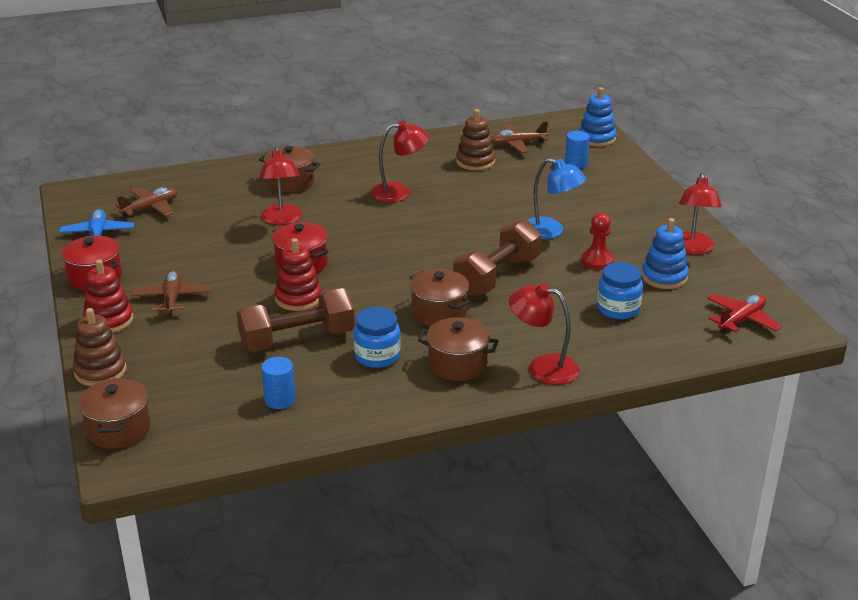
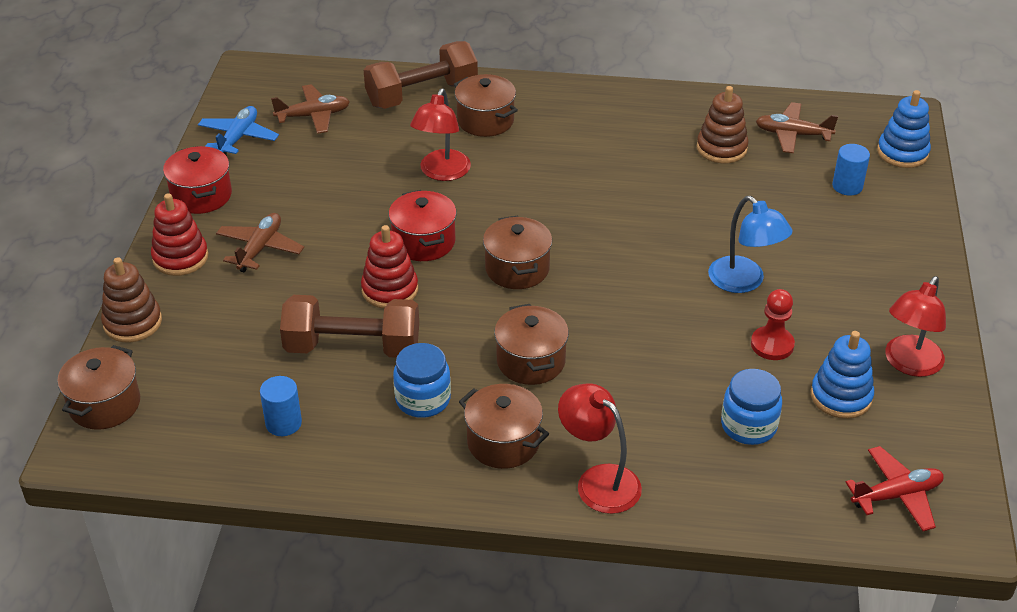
camera: 25 degrees right, 10 degrees up
(385, 262) = (517, 269): none -> brown pot
(399, 192) = (600, 170): red lamp -> none
(497, 276) = (633, 330): brown dumbbell -> brown dumbbell (422, 95)

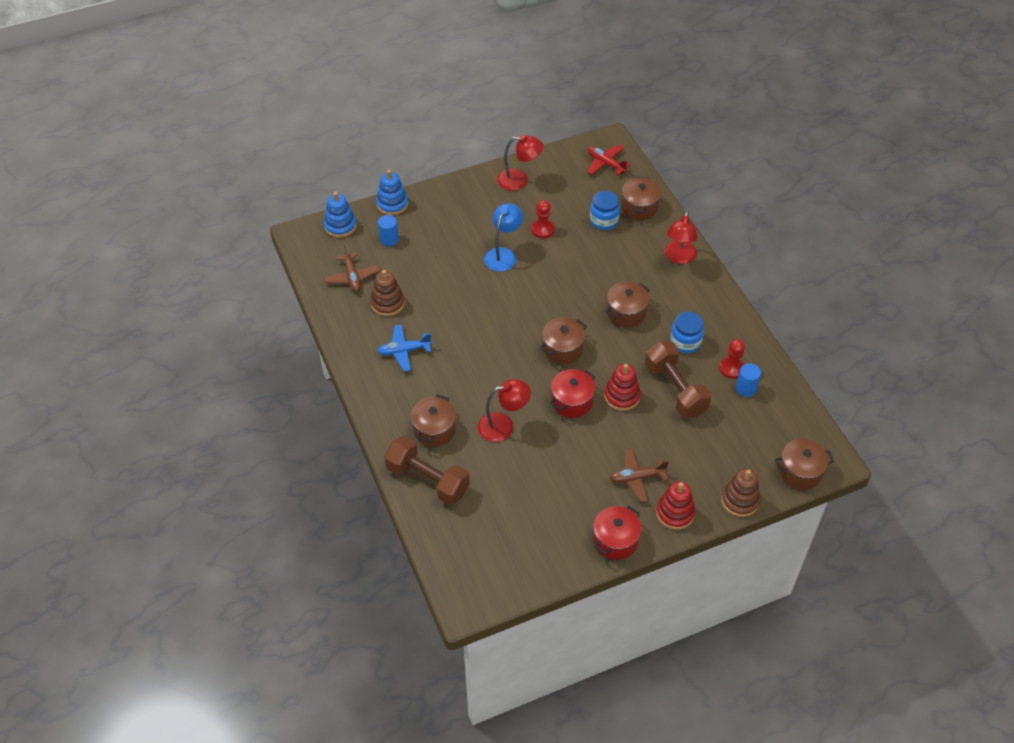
camera: 120 degrees left, 10 degrees up
(238, 138) = (545, 559): blue plane -> blue plane (404, 351)
(313, 116) = (492, 529): brown plane -> none
(331, 427) = (731, 368): none -> red pawn
(503, 442) = (685, 299): brown pot -> brown pot (639, 207)
(841, 396) = (559, 196): blue stacking toy -> blue stacking toy (392, 204)

